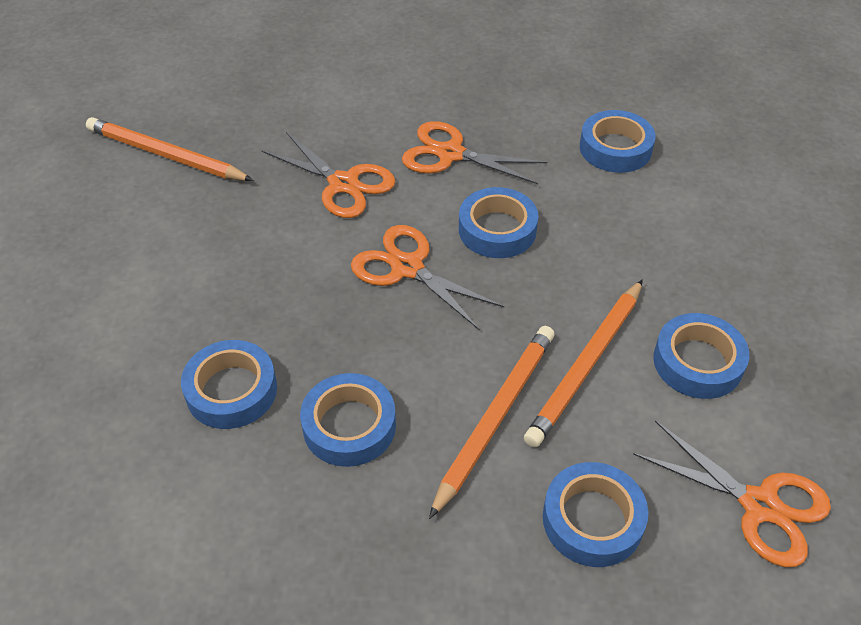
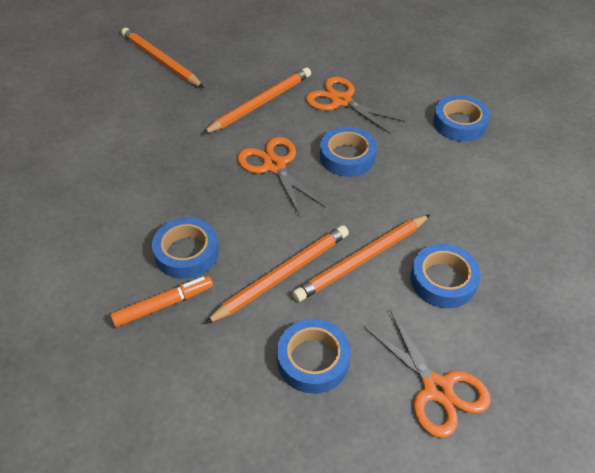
camera: 20 degrees right, 0 degrees up
(231, 390) = (127, 211): blue tape -> none
(343, 184) = (260, 103): orange scissors -> orange pencil
(356, 510) = (164, 305): none -> orange marker

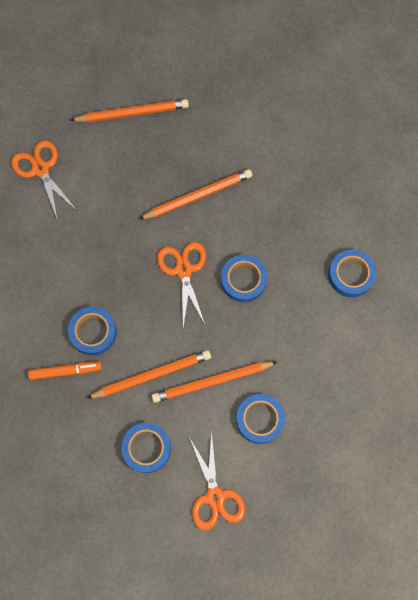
camera: 20 degrees right, 25 degrees up
(161, 60) = (132, 113): orange pencil -> orange pencil turned 105 degrees clockwise
(341, 101) = (265, 215): orange scissors -> orange scissors (41, 169)

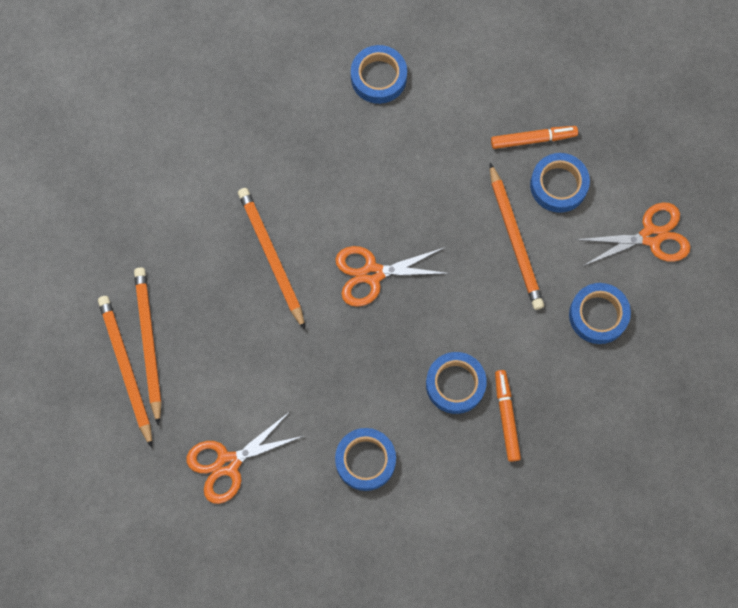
camera: 90 degrees left, 0 degrees up
(152, 375) = (509, 311): orange pencil -> orange pencil (126, 369)
(243, 280) = (385, 202): blue tape -> blue tape (365, 460)
(300, 399) = (533, 139): none -> orange marker

